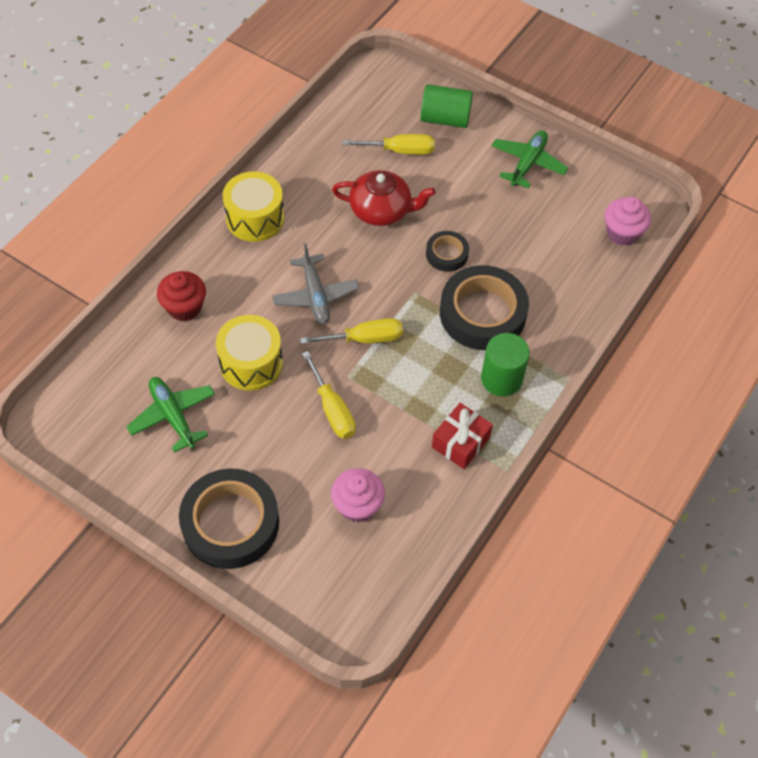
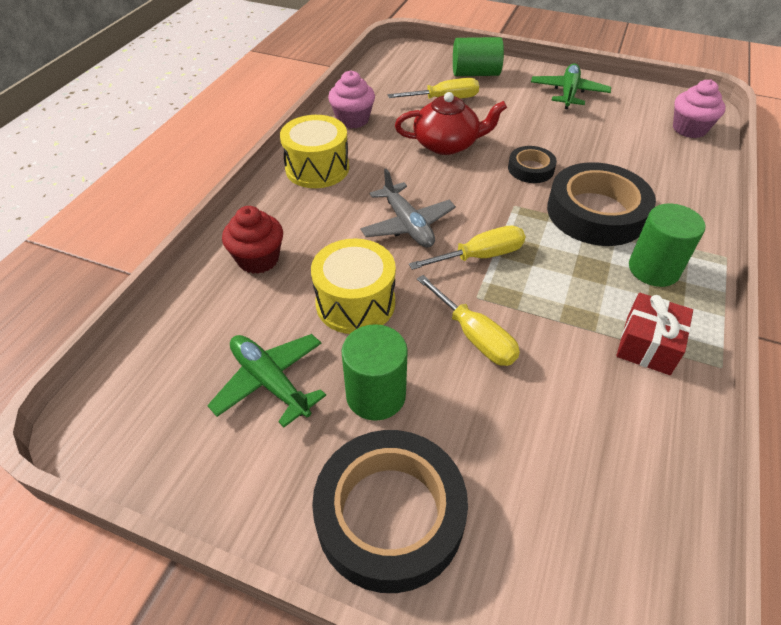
camera: 10 degrees left, 10 degrees down
(245, 441) = (376, 395): none -> green cylinder
(357, 505) = (559, 450): pink cupcake -> pink cupcake (353, 119)

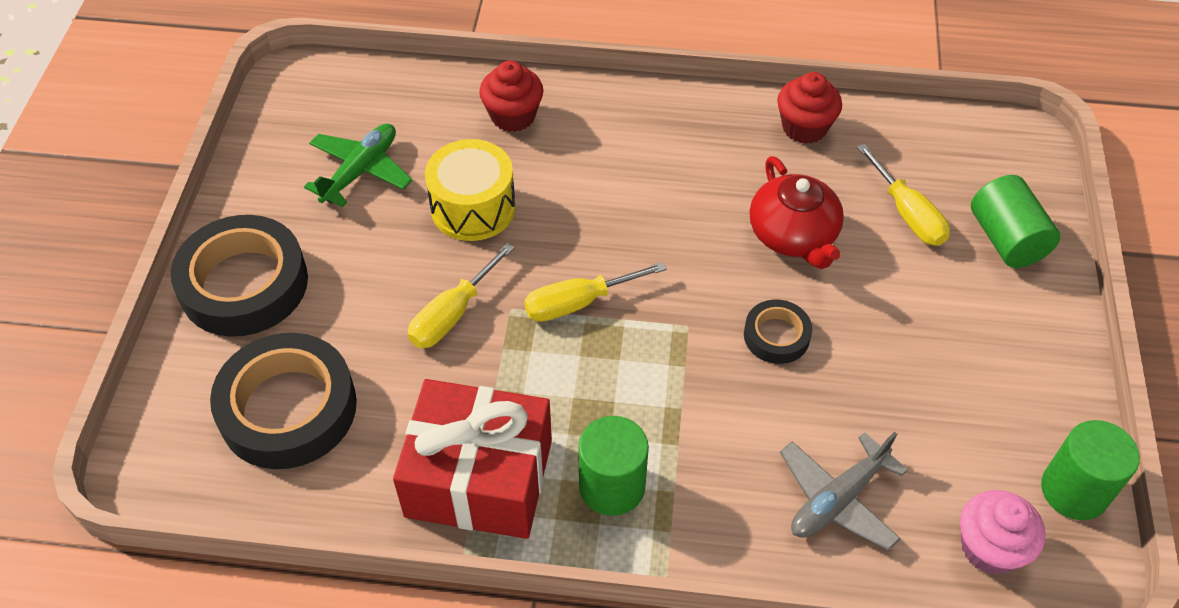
camera: 75 degrees right, 5 degrees up
(317, 168) = (684, 121): yellow drum -> none
(353, 119) = (804, 127): pink cupcake -> red cupcake
(376, 395) = (361, 249): green cylinder -> green cylinder (1074, 491)
(407, 225) = (610, 226): grey plane -> grey plane (838, 499)
(480, 256) = (578, 303): yellow screwdriver -> yellow screwdriver turned 105 degrees clockwise
(568, 93) = (1014, 368): green plane -> none
(596, 212) = (707, 419): black tape -> black tape (288, 408)
(648, 345) = (479, 478): red gift -> red gift, size x1.83

